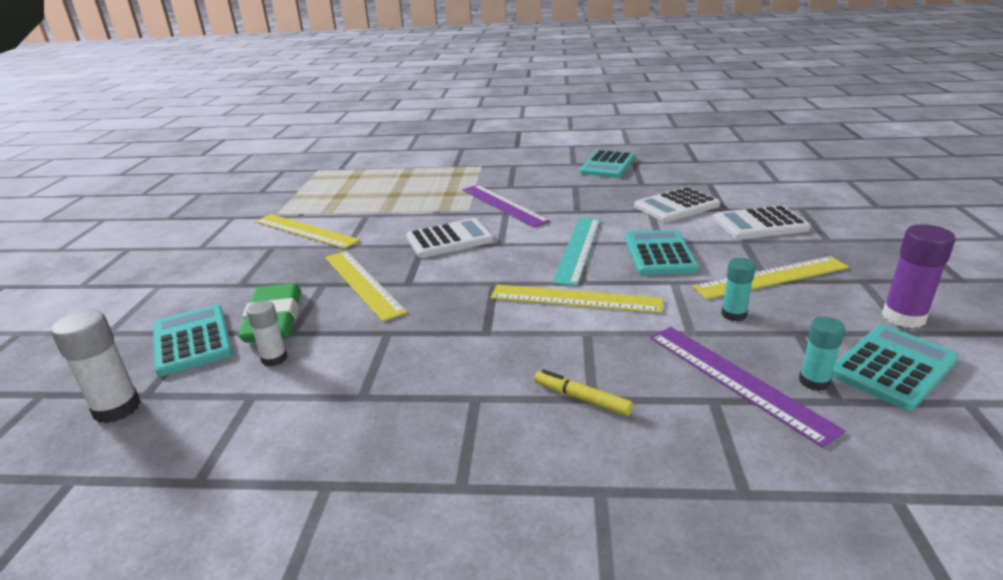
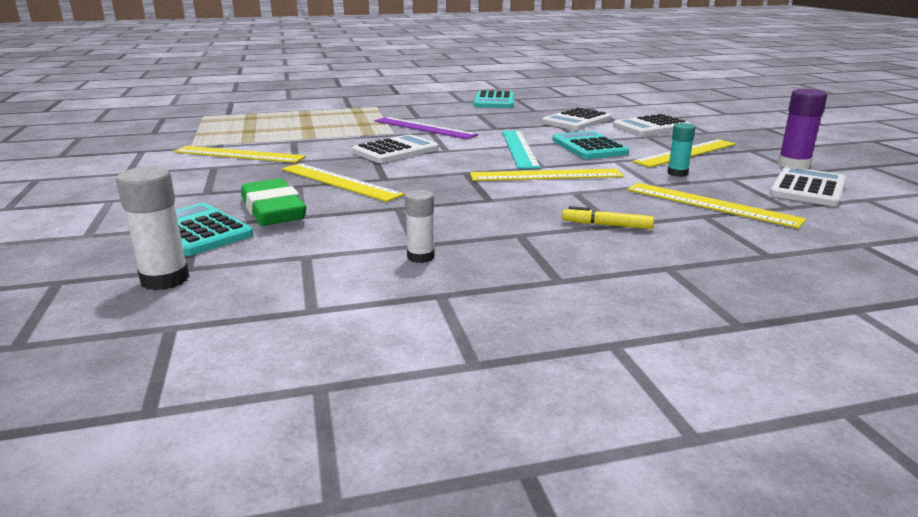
camera: 20 degrees left, 5 degrees down
(274, 359) = (302, 233): white glue stick -> white glue stick (420, 257)
(736, 380) = (711, 204): purple ruler -> yellow ruler
(814, 381) = (764, 200): turquoise glue stick -> none
(893, 367) = (808, 188): turquoise calculator -> white calculator

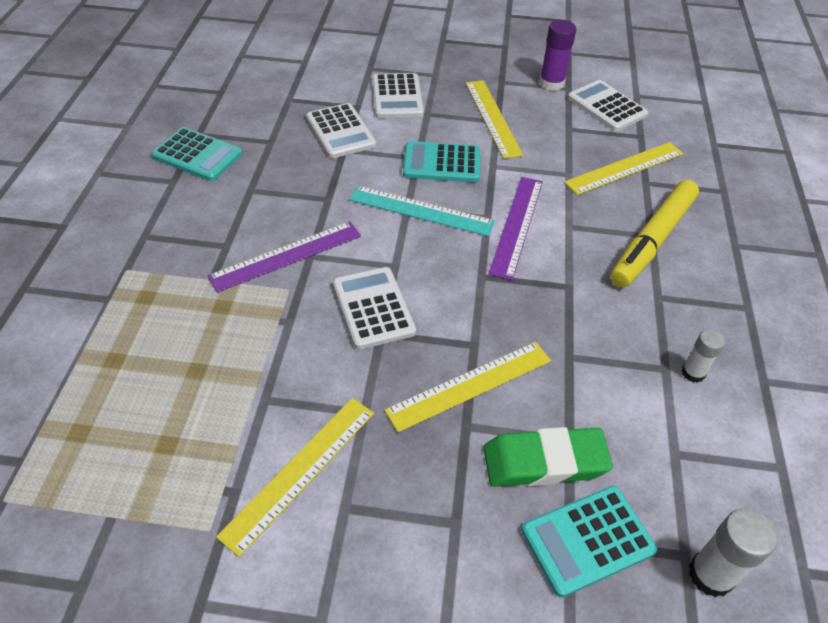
camera: 70 degrees left, 25 degrees up
(546, 175) = (517, 225): yellow ruler -> purple ruler
(606, 225) = (652, 241): yellow marker -> yellow marker, size x2.25
(677, 173) = (546, 149): turquoise glue stick -> none

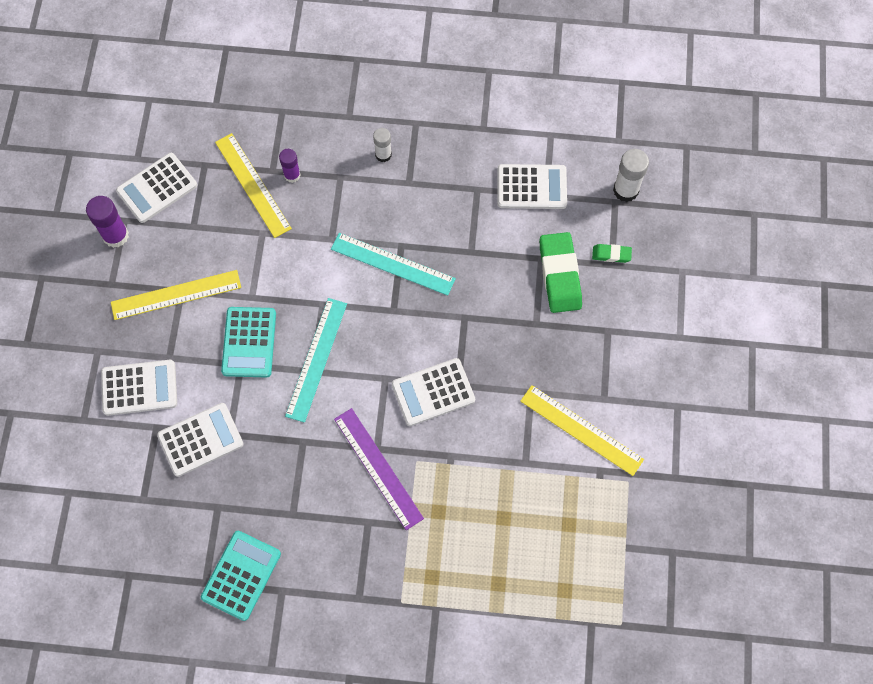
camera: 90 degrees left, 20 degrees up
(470, 385) = (502, 320): yellow ruler -> none
(517, 225) = (332, 280): purple ruler -> none
(543, 277) = (392, 264): none -> turquoise ruler
(587, 540) = (611, 254): turquoise calculator -> green eraser
(644, 197) = (292, 175): none -> purple glue stick
(652, 241) = (346, 177): yellow marker -> none
(683, 435) = (531, 187): none -> white calculator
(693, 373) = (480, 172): white glue stick -> white glue stick (383, 155)

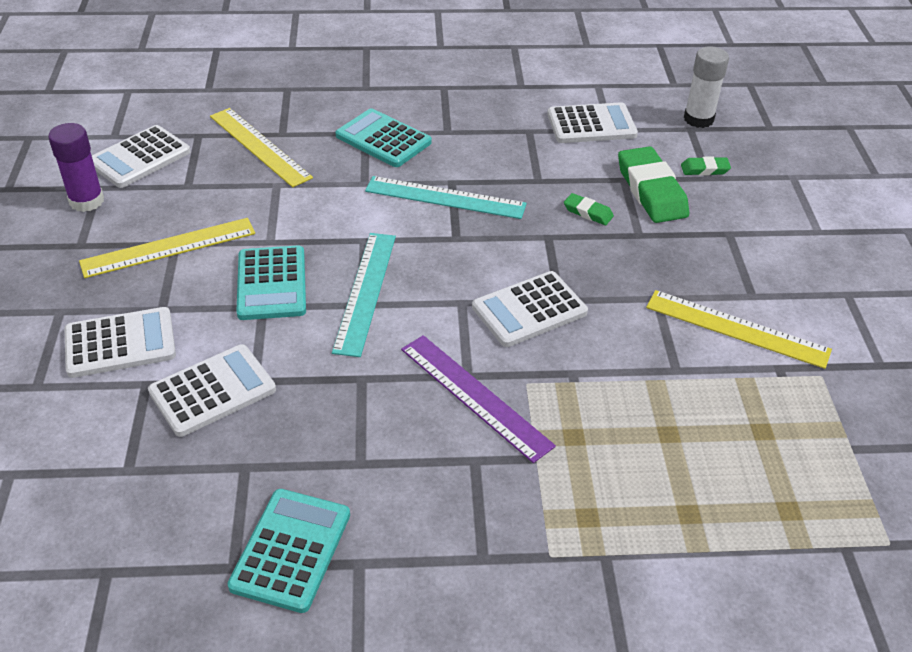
camera: 10 degrees left, 25 degrees down
(292, 175) = (306, 135): purple glue stick -> none
(354, 187) = (383, 139): none -> turquoise calculator
(383, 155) = (412, 112): white glue stick -> none
(502, 294) = (588, 212): none -> green eraser

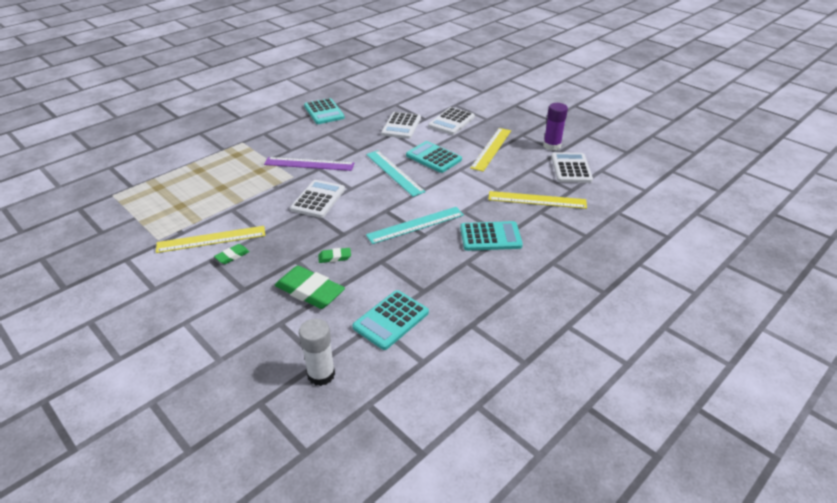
camera: 140 degrees right, 5 degrees down
(591, 125) = (391, 320): white calculator -> turquoise calculator
(704, 169) = (286, 328): green eraser -> green eraser (232, 256)

